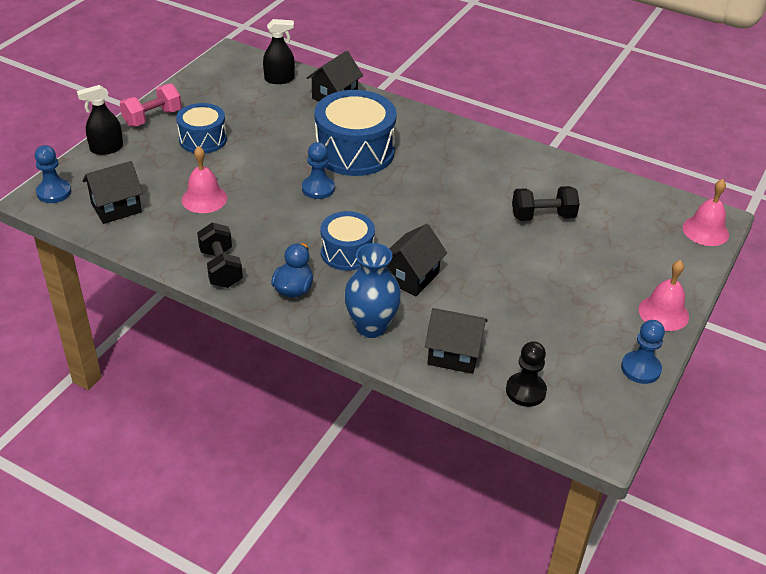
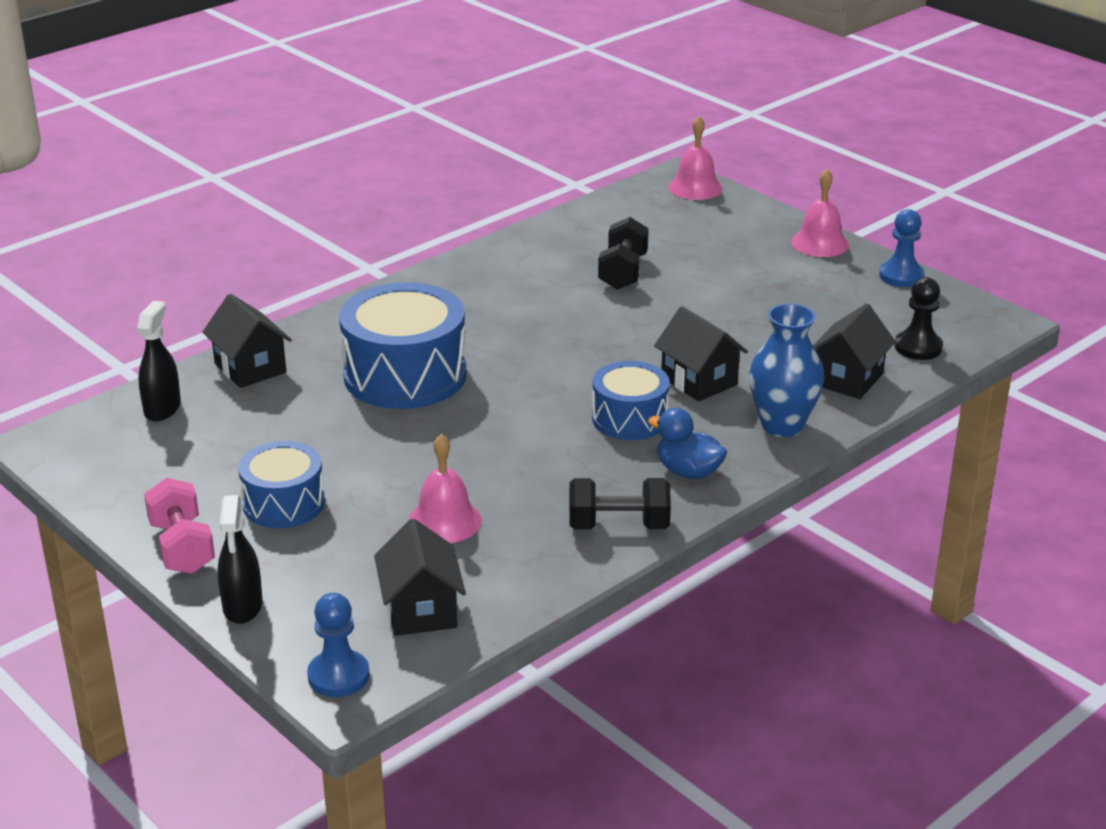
camera: 70 degrees left, 10 degrees down
(318, 188) = (476, 419): blue pawn -> none

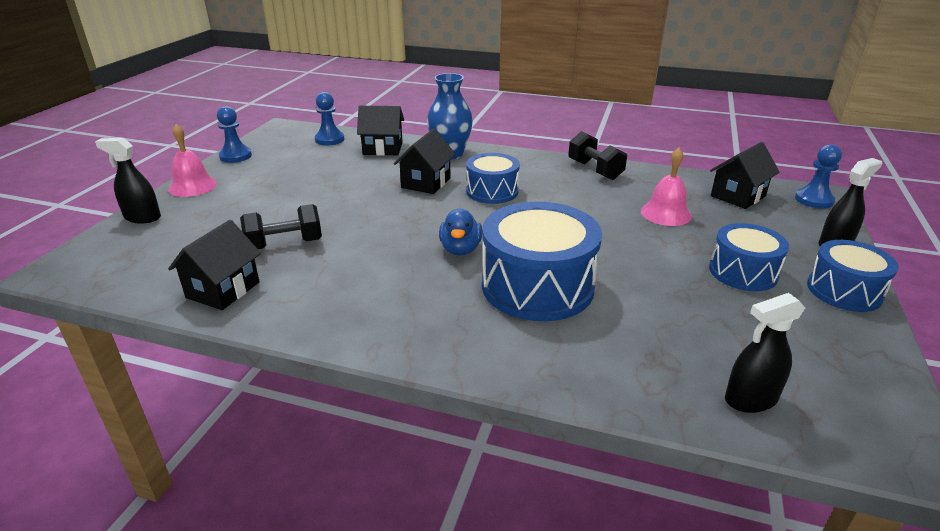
camera: 120 degrees left, 0 degrees up
(182, 547) = (844, 291): pink dumbbell -> blue drum
(250, 368) = (626, 377): black house -> black house (223, 290)
(688, 472) = (524, 165): blue duck -> blue duck (460, 249)
(695, 187) = (84, 255): pink bell -> none
(756, 214) = (142, 217): none -> black spray bottle
(918, 347) = (329, 139): black pawn -> blue pawn

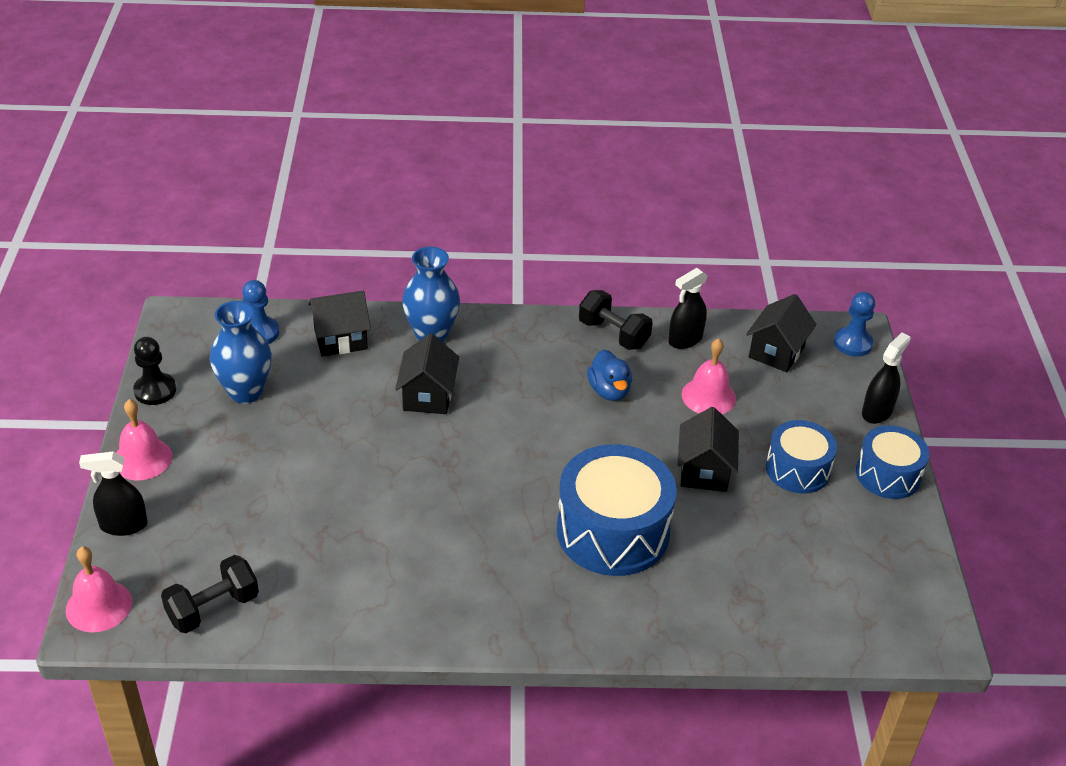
camera: 20 degrees left, 10 degrees up
(73, 260) = (99, 606): none -> pink bell
(223, 290) = (301, 608): black house -> black house (704, 471)
(235, 156) = (155, 390): blue pawn -> black pawn
(285, 244) = (324, 531): black dumbbell -> black dumbbell (213, 608)
(295, 164) = (245, 392): none -> blue vase
(460, 249) = (516, 497): blue duck -> blue duck (609, 391)
(492, 191) = (511, 396): blue drum -> none
(750, 399) = (823, 617): black spray bottle -> black spray bottle (685, 339)

